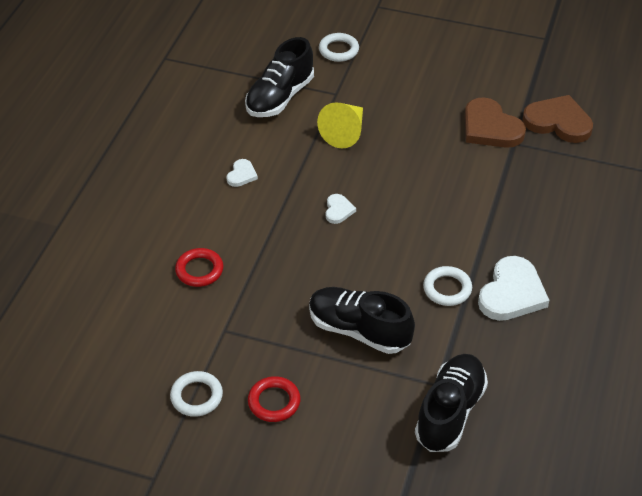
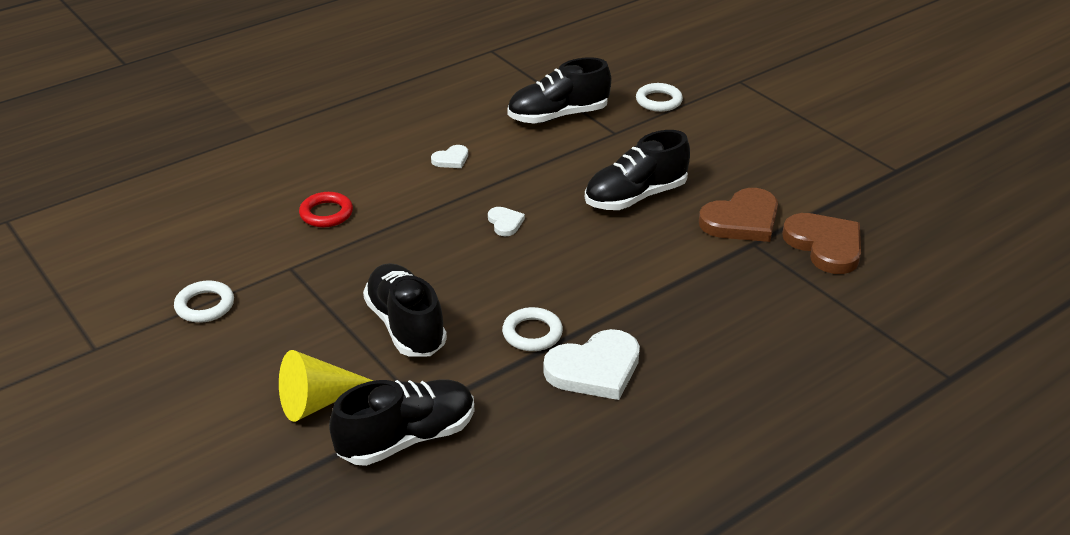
camera: 35 degrees right, 10 degrees down
(274, 402) = (261, 343): red ring -> none
(338, 210) = (505, 223): white heart -> white heart turned 60 degrees counterclockwise
(345, 132) = (587, 166): yellow cone -> yellow cone (318, 401)
(404, 142) = (635, 196): none -> black shoe
(490, 128) = (742, 220): brown heart -> brown heart turned 120 degrees counterclockwise

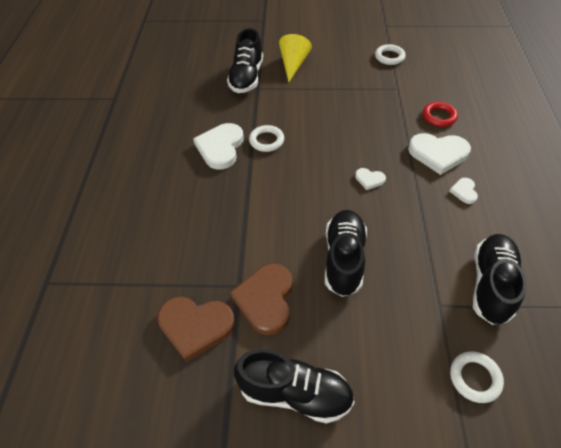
camera: 130 degrees right, 15 degrees up
(404, 192) = (438, 154): none -> white heart
(406, 326) = (315, 105): black shoe -> black shoe (295, 393)

